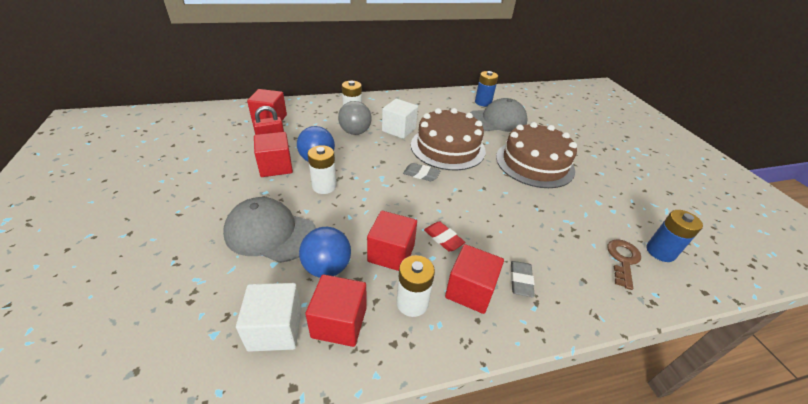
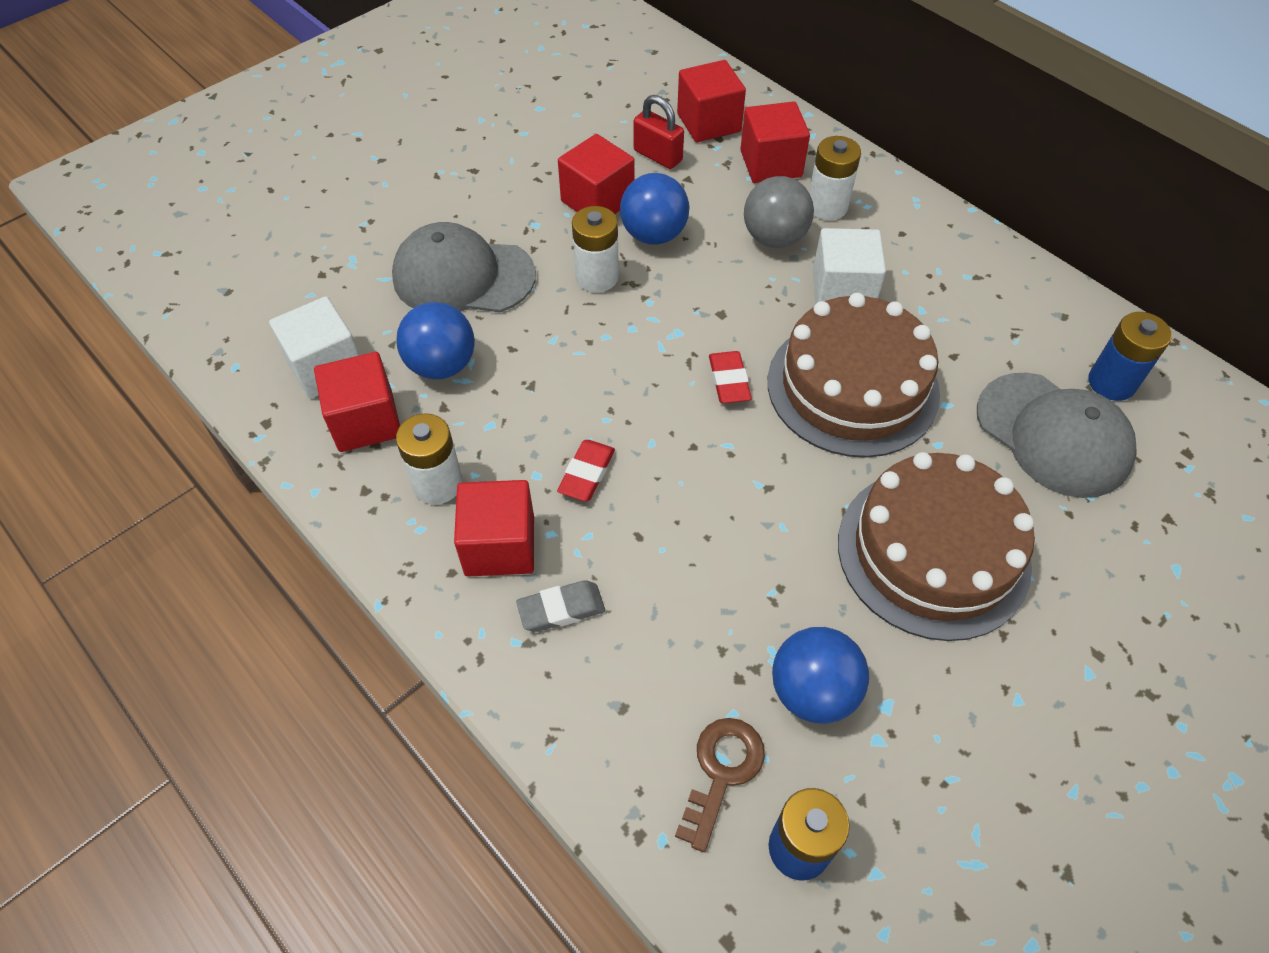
camera: 65 degrees right, 15 degrees up
(270, 233) = (463, 276): grey cap -> grey cap turned 75 degrees counterclockwise
(391, 253) = (512, 422): red cube -> red cube (771, 164)
(421, 174) = (729, 381): grey eraser -> red eraser
(588, 217) = (812, 691): none -> blue ball
(623, 260) = (721, 772): brown key -> brown key turned 60 degrees counterclockwise

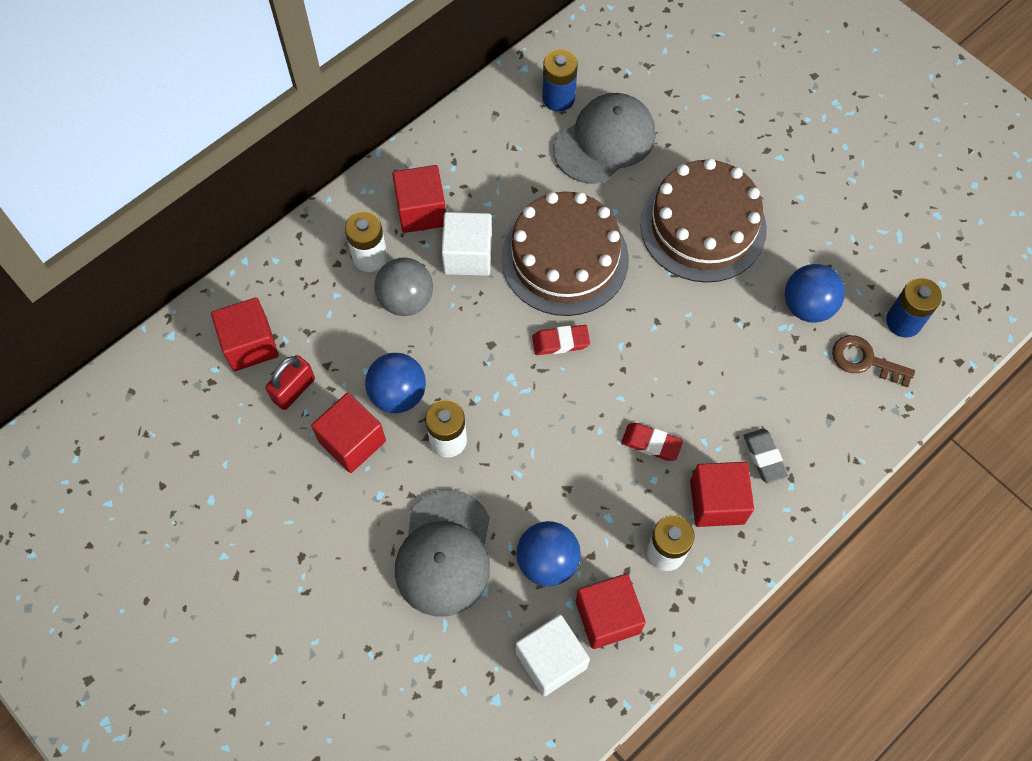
camera: 90 degrees left, 10 degrees up
(771, 164) = (312, 296): red cube -> red cube (421, 211)

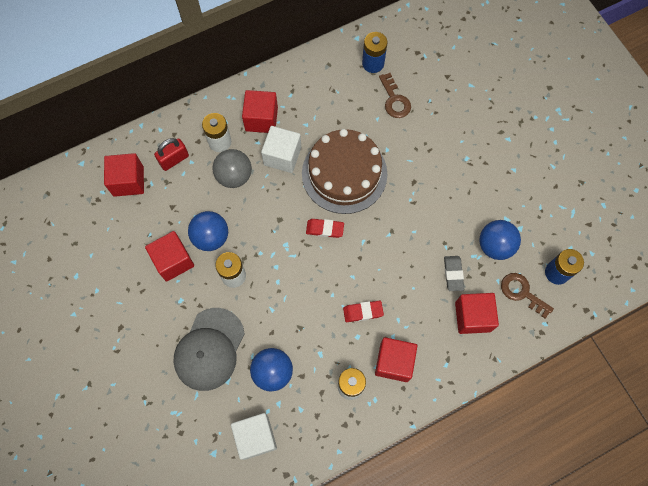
camera: 15 degrees right, 5 degrees up
(293, 389) = (147, 217): red padlock -> red padlock (174, 159)
(604, 141) = (394, 100): grey cap -> brown key
(607, 617) = (300, 419): red cube -> red cube (472, 317)
(651, 443) = (363, 312): red eraser -> red eraser turned 45 degrees counterclockwise
(703, 226) = (442, 174): brown cake -> none
(764, 457) = (434, 341): grey eraser -> grey eraser (453, 274)

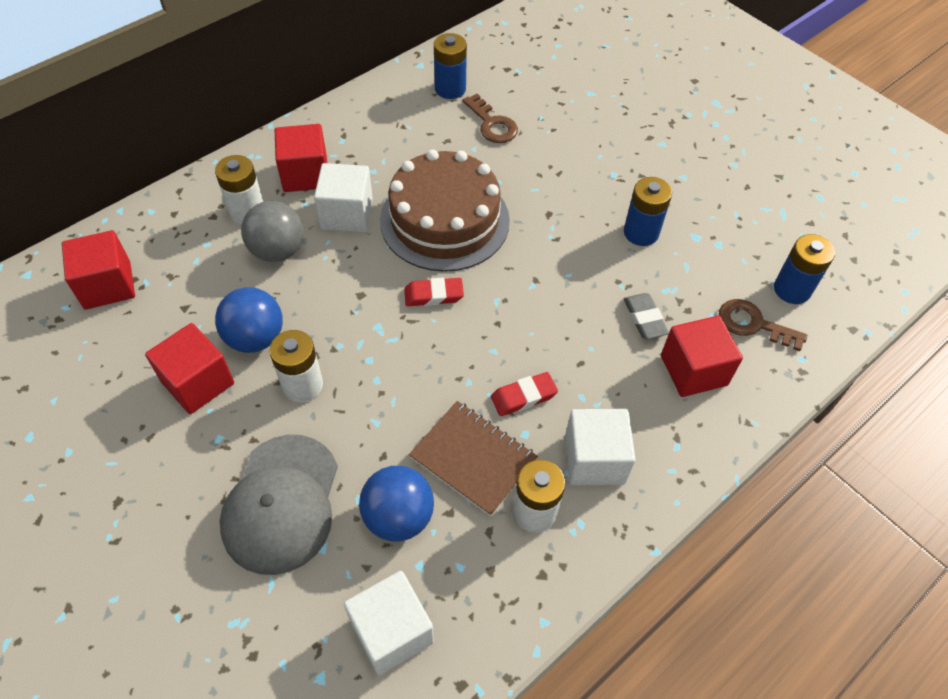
camera: 15 degrees left, 15 degrees down
(174, 159) = (178, 245): red padlock -> none
(323, 346) = (473, 458): none -> brown notebook
(394, 362) = (594, 459): red cube -> white cube
(471, 209) = (641, 232): none -> blue battery
(495, 246) = (692, 272): blue ball -> none

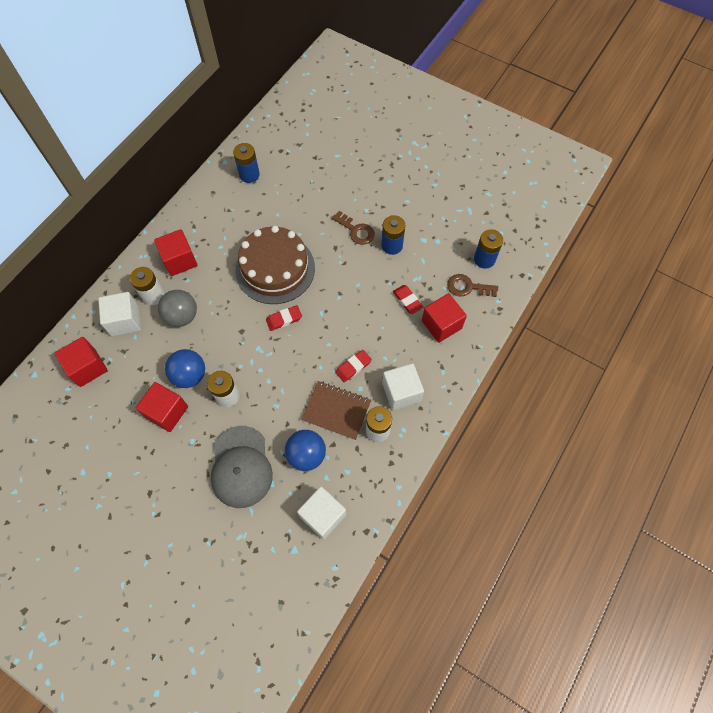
camera: 15 degrees left, 10 degrees up
(346, 214) = (215, 280): white cube -> white cube (125, 321)
(492, 124) = (283, 194): brown key -> brown key (356, 230)
(644, 319) = (407, 300): grey eraser -> red eraser

